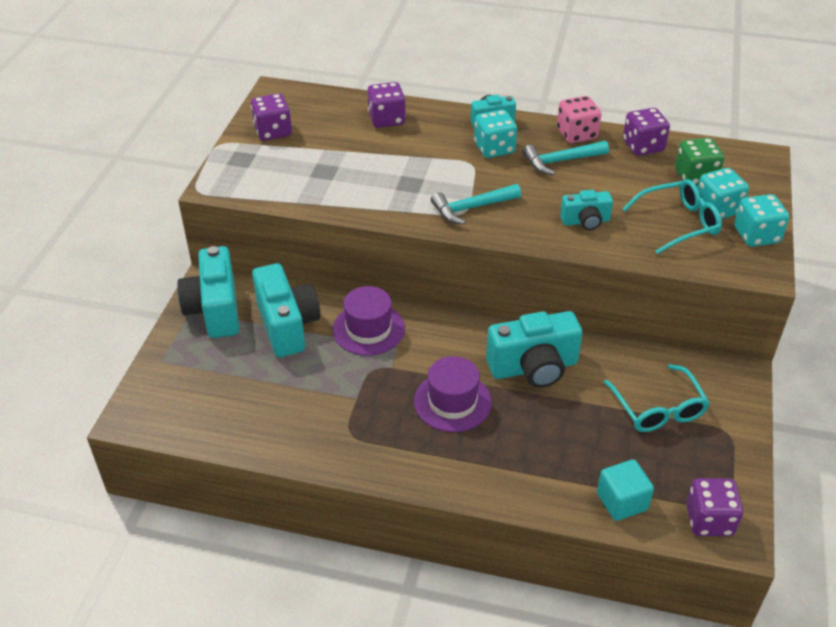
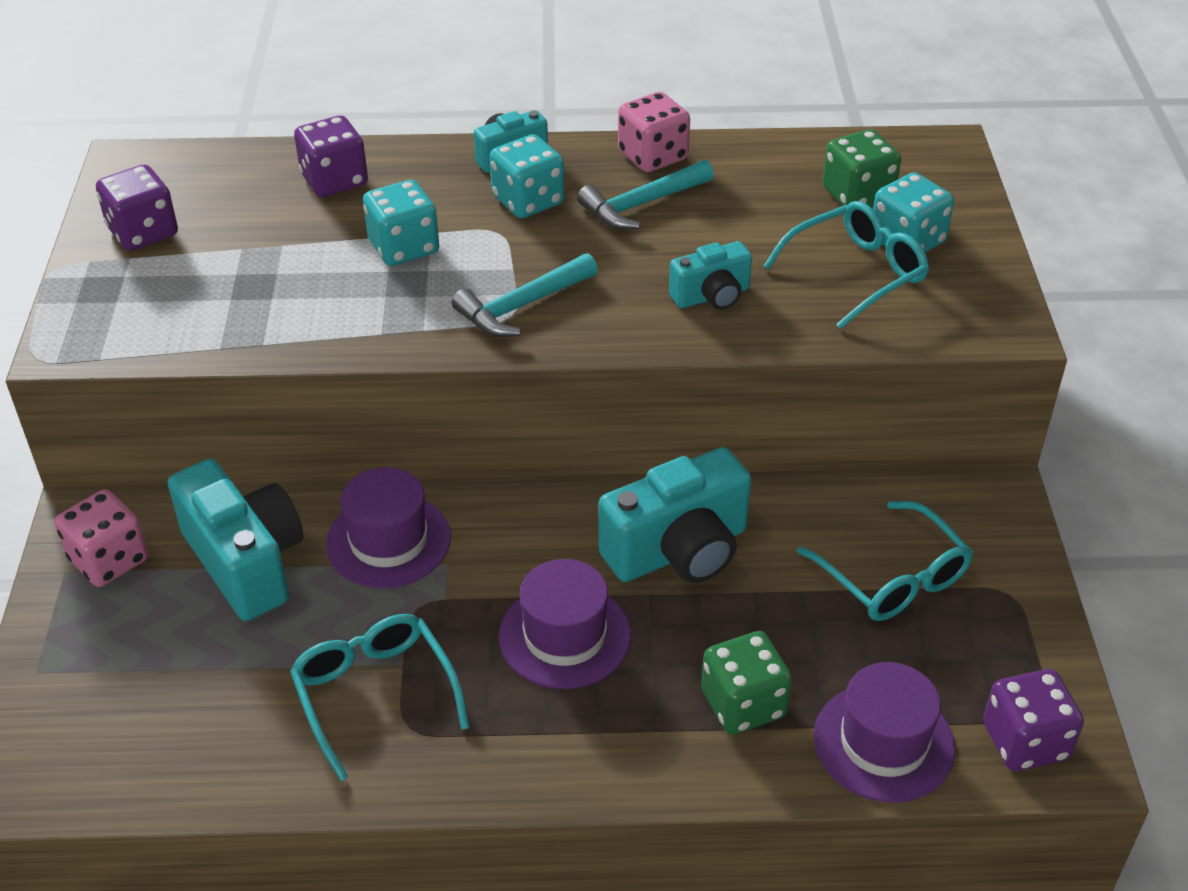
camera: 15 degrees left, 0 degrees up
(215, 310) = (109, 560): turquoise camera -> pink dice
(337, 411) = (375, 694): none -> turquoise glasses
(544, 461) = (743, 704): none -> green dice
(622, 501) = (883, 742): turquoise cube -> purple hat
(643, 146) = (762, 159): purple dice -> none
(756, 235) = (979, 272): turquoise dice -> turquoise dice (404, 247)

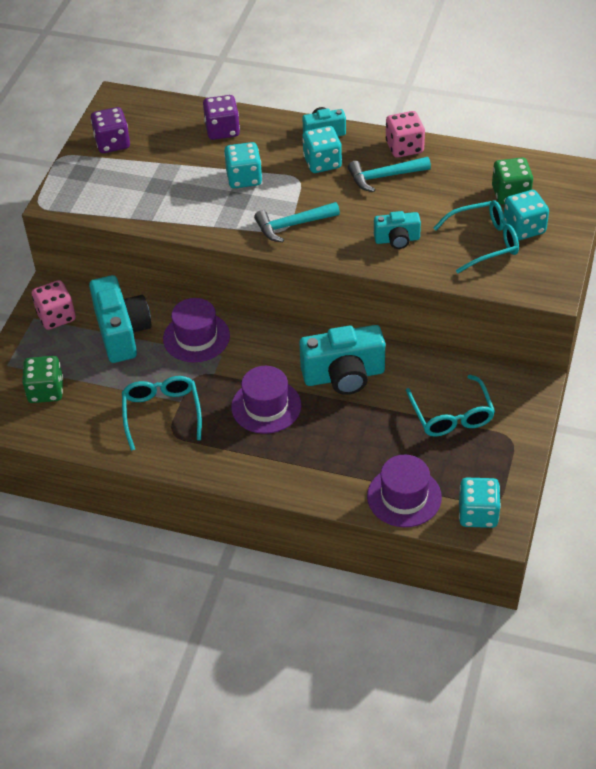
camera: 20 degrees right, 5 degrees up
(743, 704) = (341, 461): green dice -> green dice (46, 391)
(1025, 741) = (478, 514): purple dice -> turquoise dice

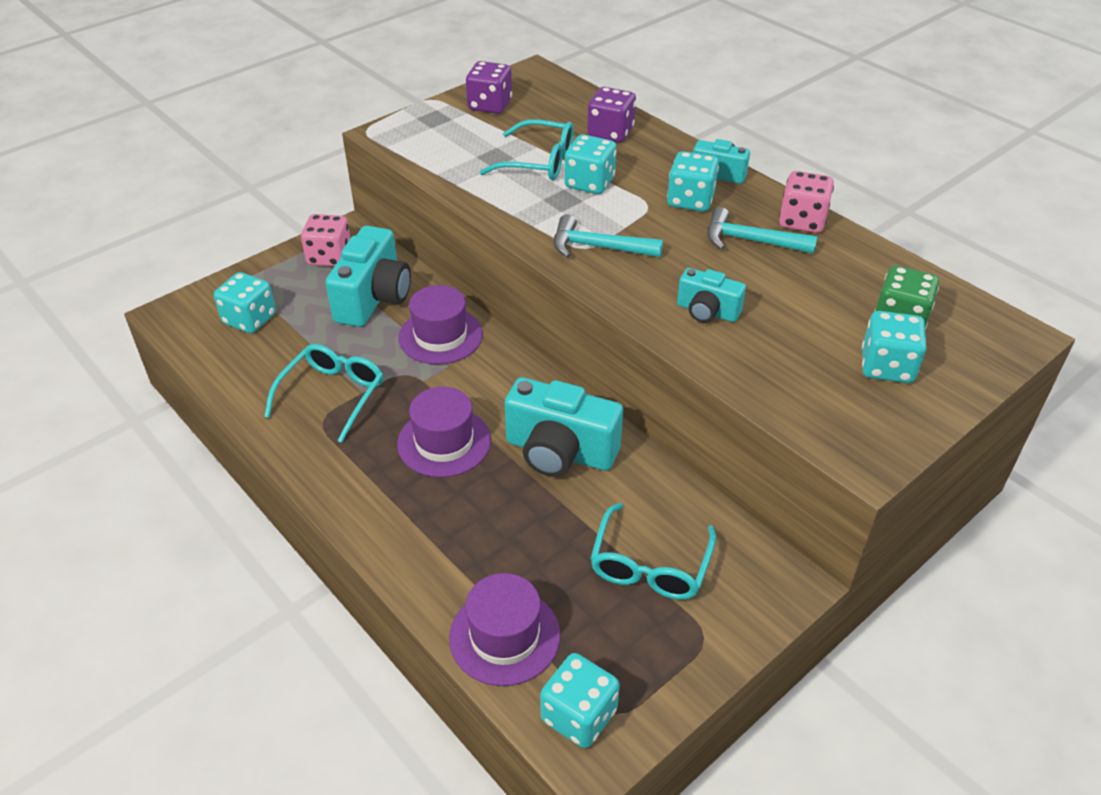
camera: 30 degrees right, 5 degrees down
(46, 391) = (250, 319): green dice -> turquoise dice
(484, 242) = (818, 360): turquoise glasses -> turquoise glasses (539, 162)

